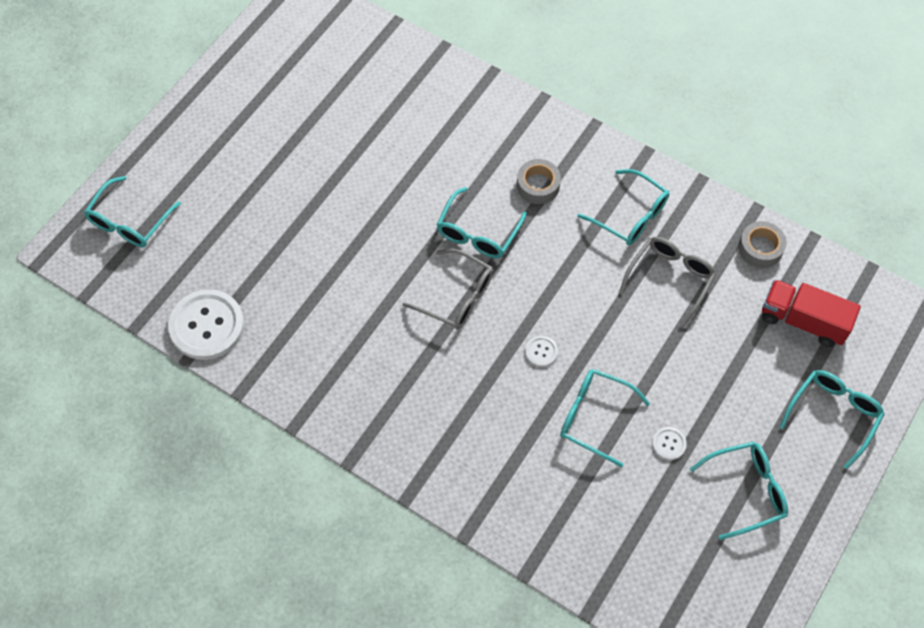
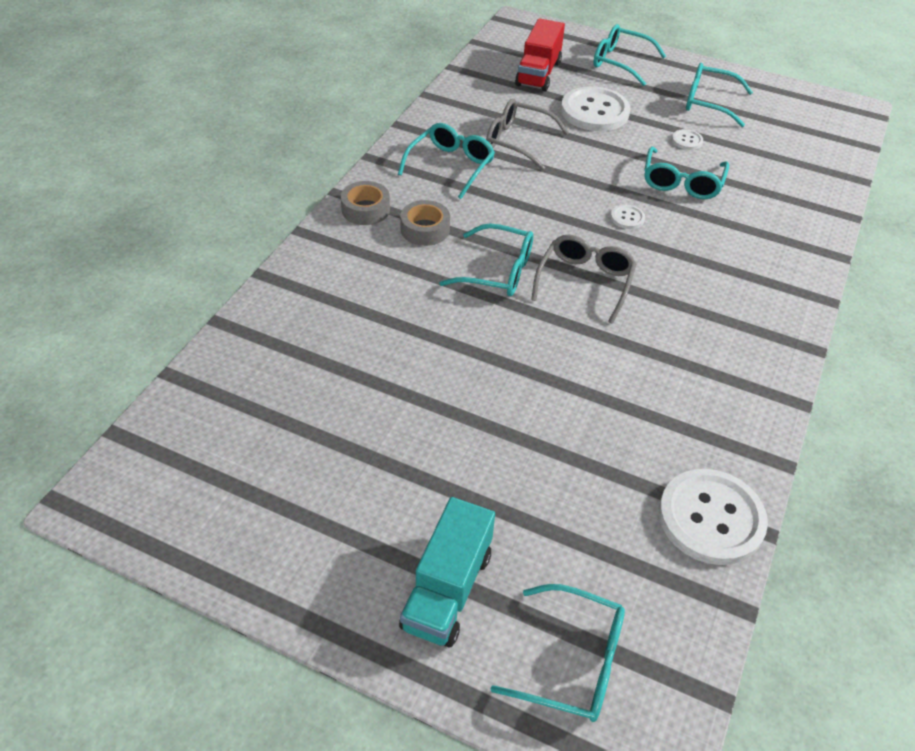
camera: 100 degrees left, 15 degrees down
(193, 164) = (447, 590): none -> turquoise truck
(726, 363) = (594, 111): none -> white button
(746, 491) = (708, 102): turquoise glasses -> turquoise glasses turned 45 degrees counterclockwise
(760, 248) = (470, 93): grey tape -> grey tape (365, 209)

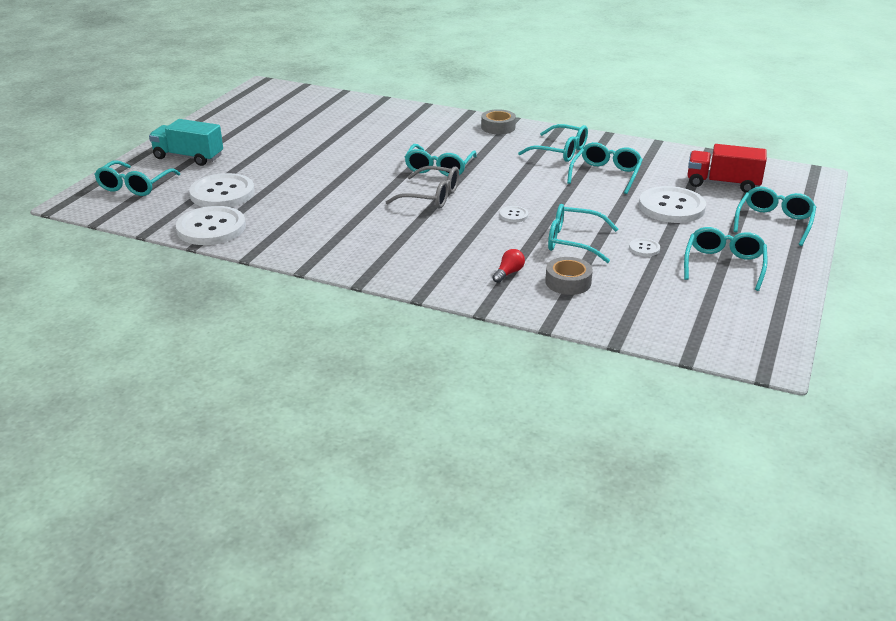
camera: 90 degrees right, 15 degrees down
(425, 229) = (480, 145): grey tape -> grey tape (568, 282)
(517, 141) = (606, 175): grey glasses -> turquoise glasses
(593, 517) = (222, 193): none -> white button
(760, 232) = (508, 273): none -> red light bulb

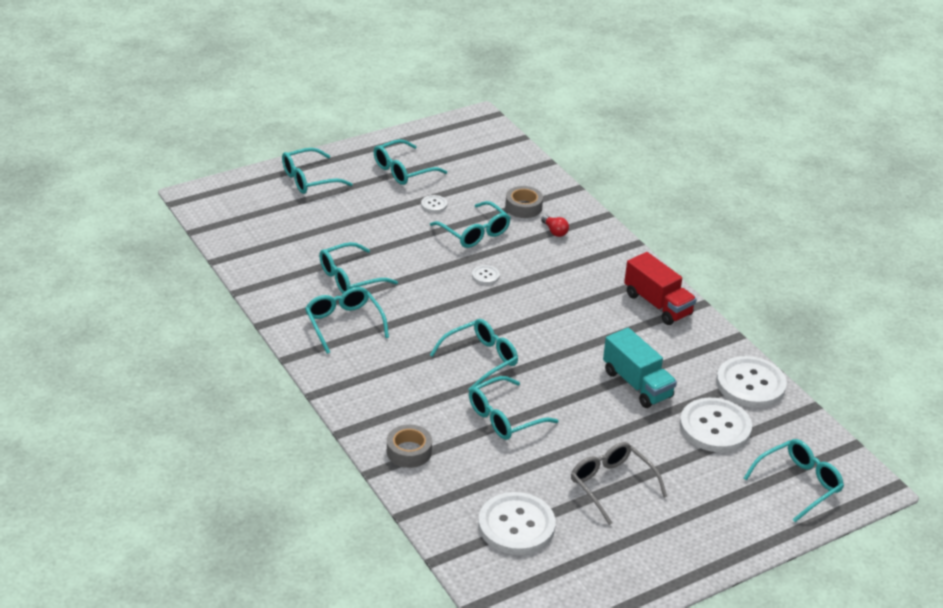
camera: 145 degrees left, 5 degrees up
(188, 157) = (719, 509): turquoise truck -> turquoise truck (637, 384)
(381, 148) = (504, 417): none -> turquoise glasses
(431, 196) = (528, 327): grey glasses -> grey glasses (611, 485)
(498, 127) = (350, 389): grey tape -> grey tape (409, 451)
(508, 273) = (554, 231): red light bulb -> red light bulb turned 105 degrees counterclockwise
(671, 207) = (355, 224): white button -> white button (516, 525)
(723, 184) = (277, 224): red truck -> red truck (657, 304)

